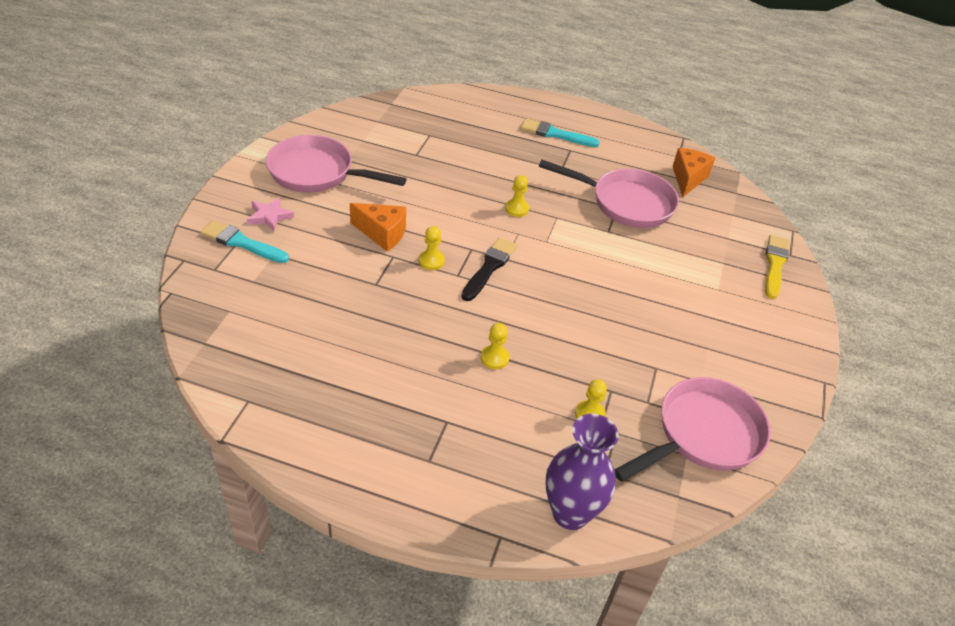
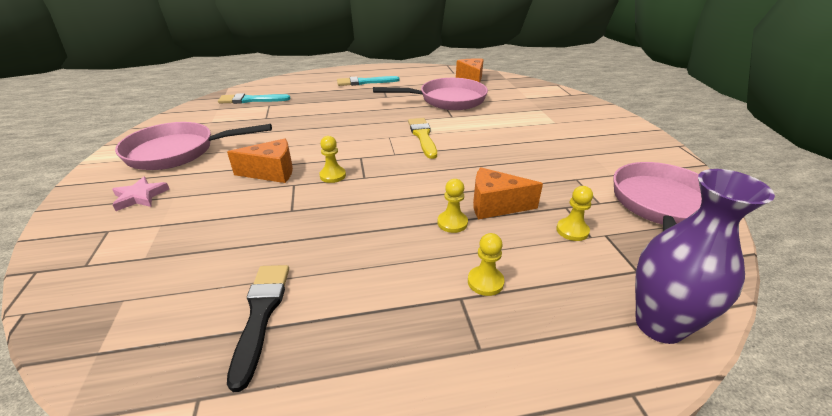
camera: 25 degrees left, 10 degrees down
(241, 242) = (114, 228): turquoise brush -> turquoise brush (251, 100)
(489, 267) = (386, 163): black brush -> black brush (261, 314)
(516, 209) = (374, 124): yellow pawn -> yellow pawn (485, 282)
(547, 359) = (495, 206): none -> orange cheese
(775, 264) = (569, 101): yellow brush -> yellow brush (422, 136)

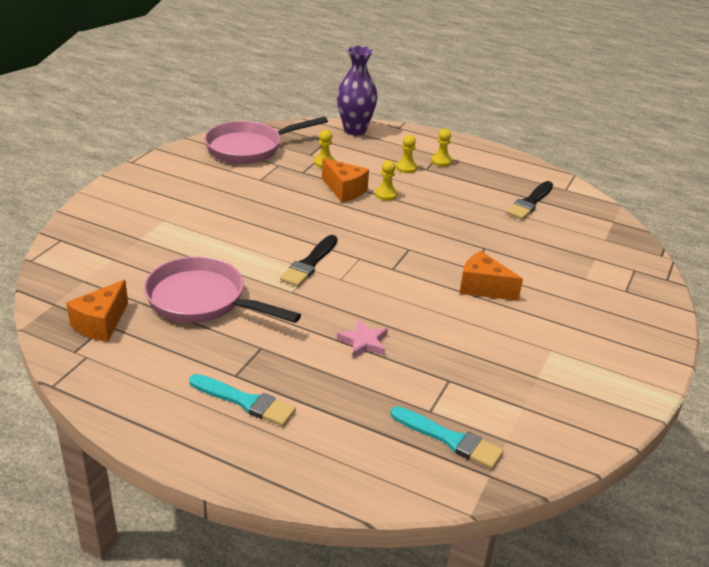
camera: 145 degrees left, 0 degrees up
(140, 196) = (605, 313): pink star -> pink star (363, 342)
(178, 152) = (569, 360): pink pan -> none
(333, 175) = (433, 261): yellow pawn -> yellow pawn (441, 161)
(422, 136) = (309, 263): yellow brush -> black brush

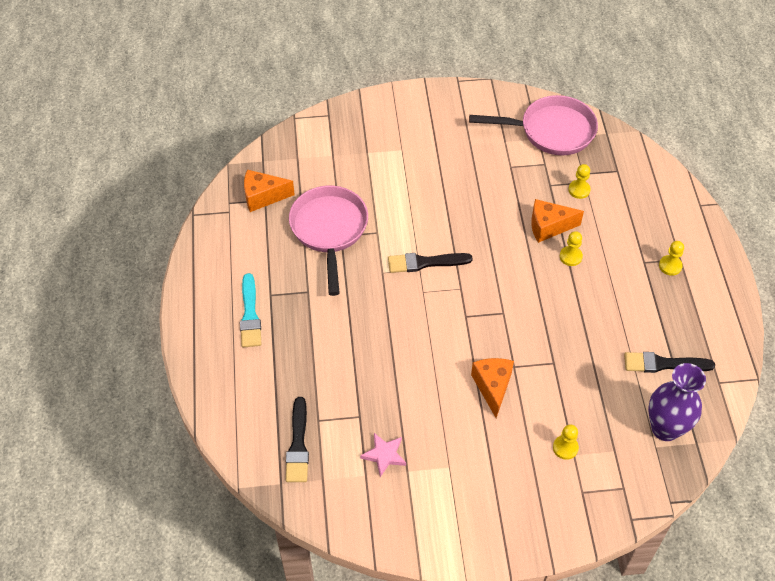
camera: 60 degrees right, 20 degrees up
(249, 148) = (551, 131): pink pan -> pink pan turned 150 degrees clockwise
(344, 190) = (548, 227): orange cheese -> orange cheese turned 75 degrees clockwise
(355, 130) = (659, 178): purple vase -> purple vase (665, 428)
(363, 342) = (360, 345): pink star -> pink star (384, 455)
(406, 168) = (630, 247): yellow pawn -> yellow pawn (565, 448)
(449, 439) = (298, 445): turquoise brush -> black brush

